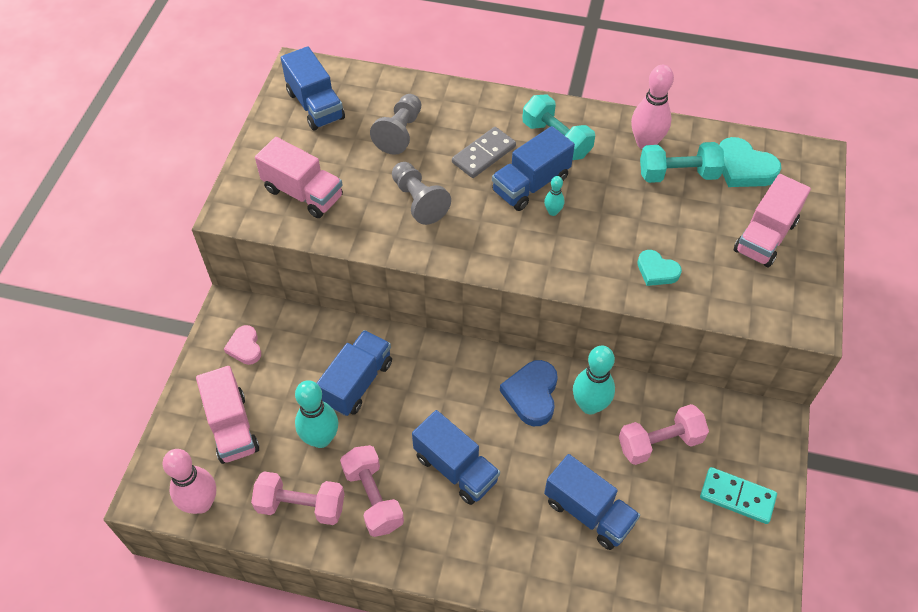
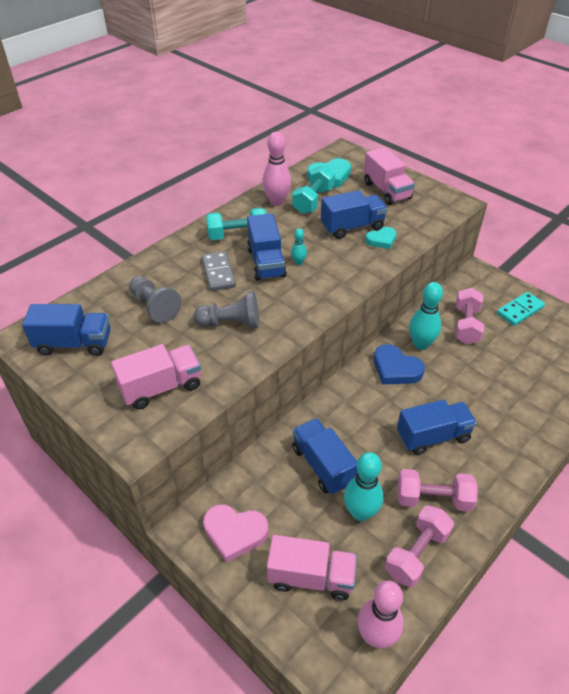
camera: 60 degrees left, 10 degrees down
(245, 347) = (234, 533): pink heart -> pink heart, size x1.57
(588, 512) = (501, 381): blue truck -> blue truck (352, 227)

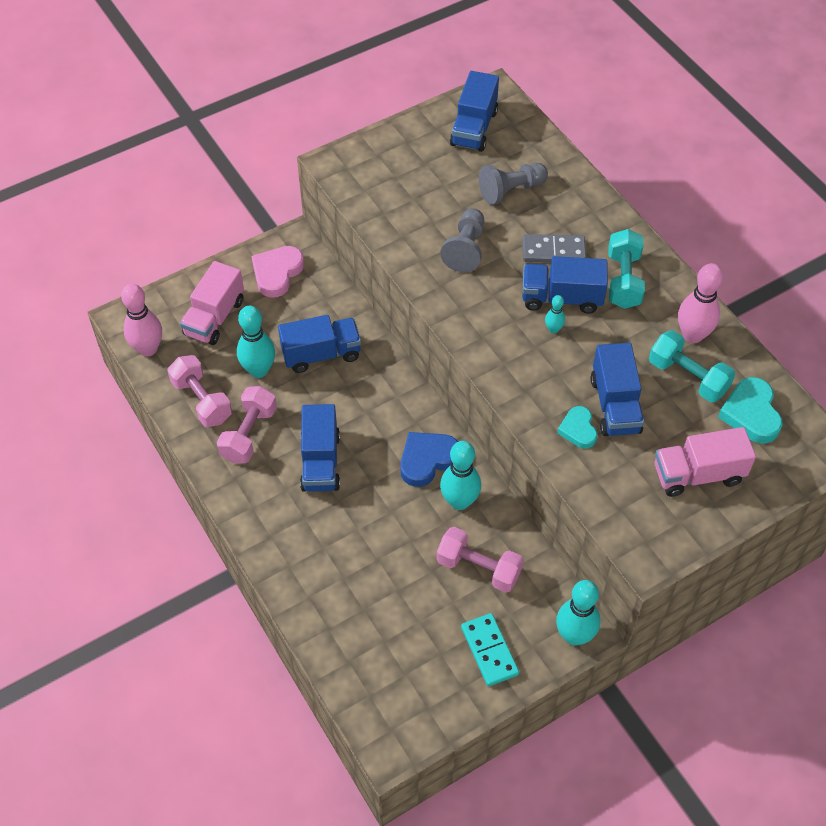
camera: 105 degrees right, 10 degrees up
(161, 387) = (394, 185): pink truck -> none
(483, 276) = (574, 635): none -> turquoise bowling pin

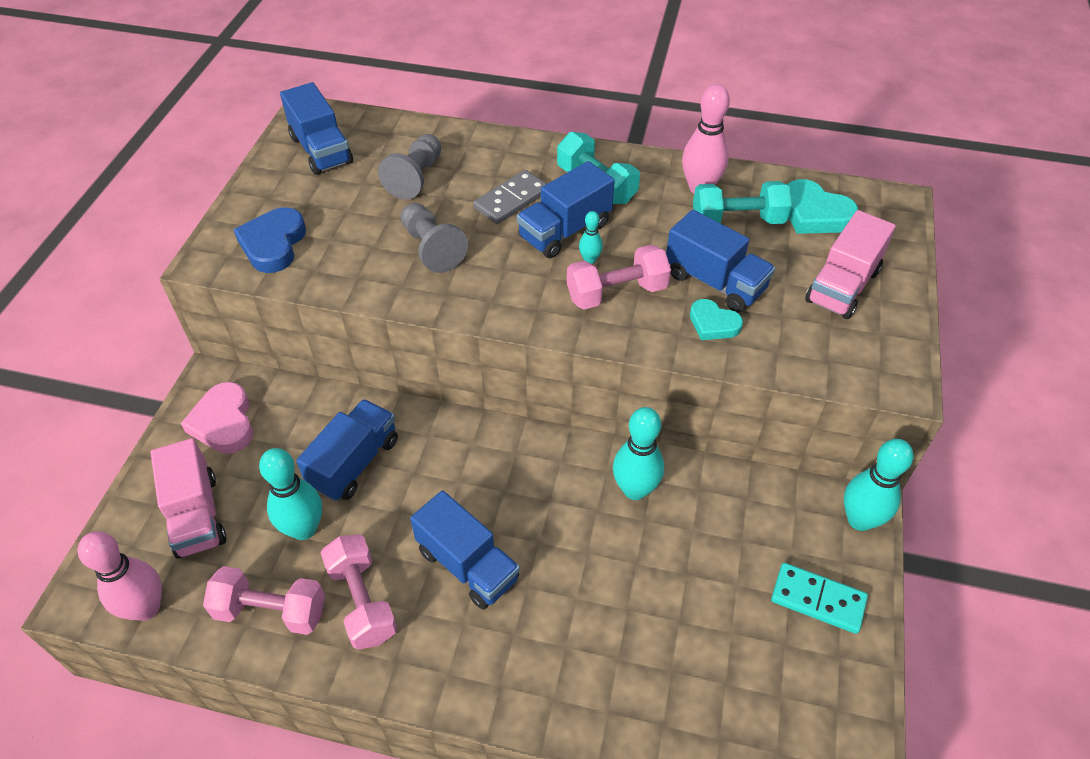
camera: 45 degrees left, 5 degrees down
(427, 460) = (565, 477): blue heart -> blue heart (273, 244)
(479, 568) = (720, 533): pink dumbbell -> pink dumbbell (616, 292)

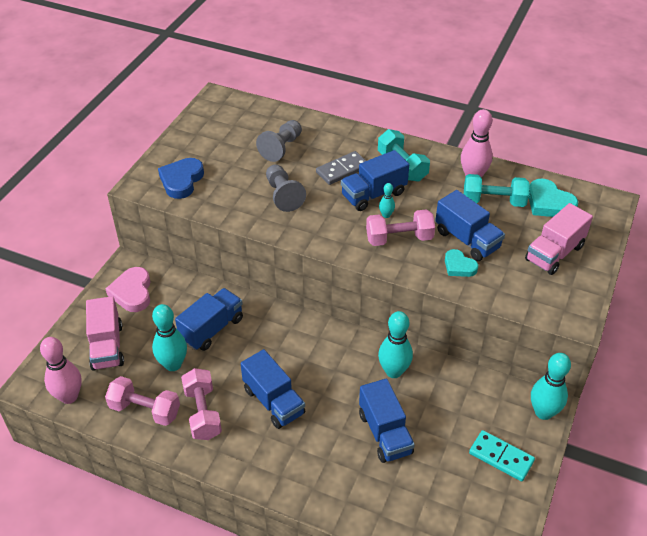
camera: 10 degrees right, 5 degrees down
(321, 150) = (222, 123): blue truck -> blue truck (385, 433)

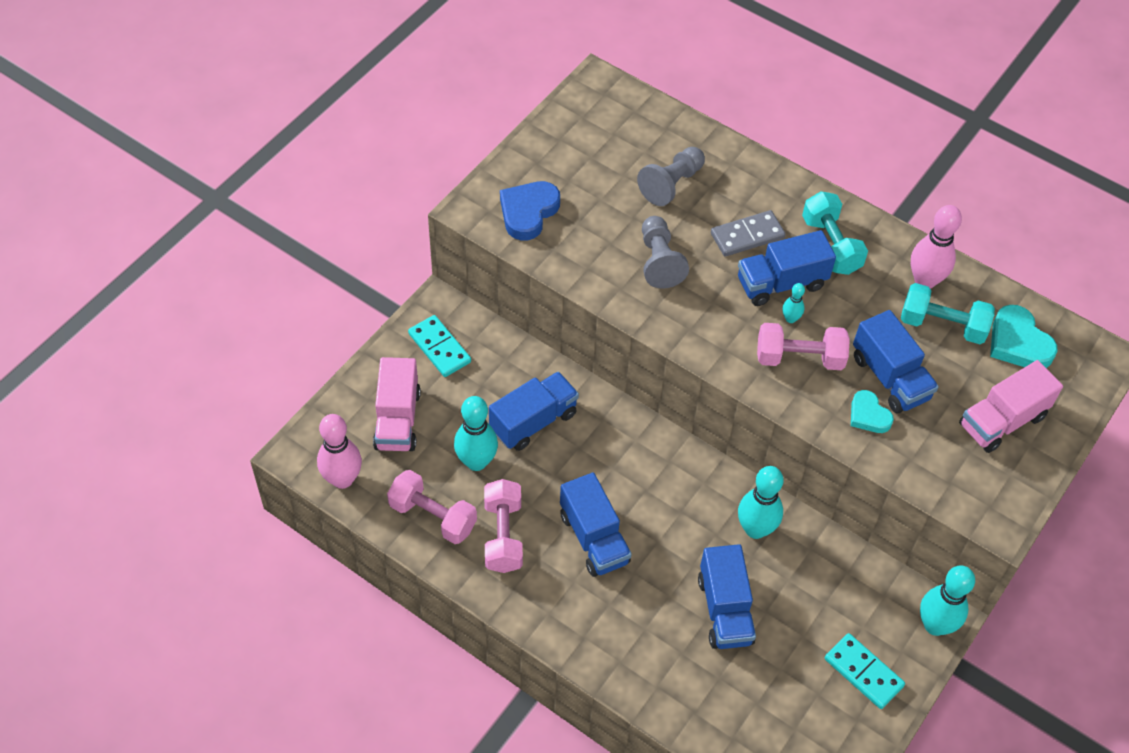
camera: 10 degrees right, 10 degrees up
(132, 292) = (439, 348): pink heart -> turquoise domino

